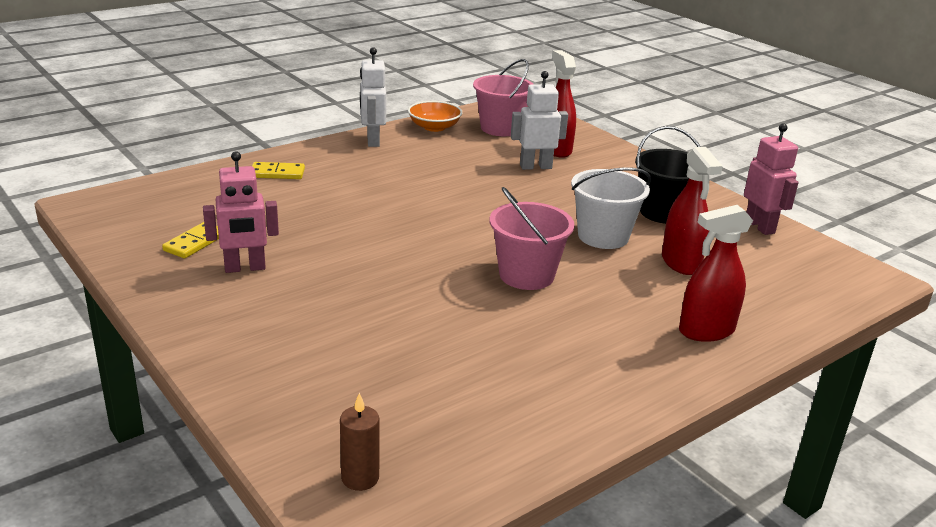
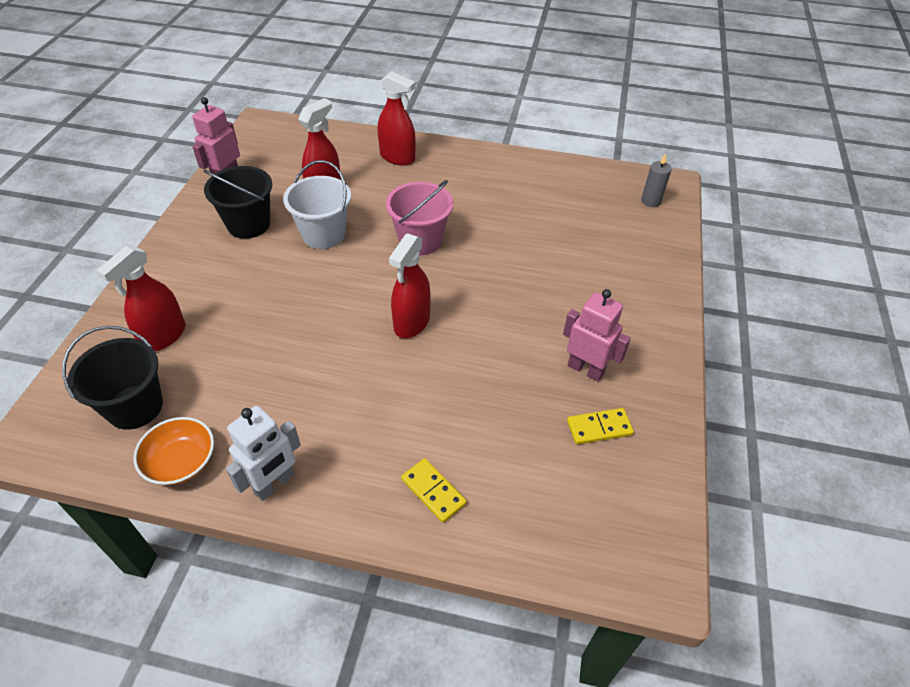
camera: 130 degrees left, 20 degrees up
(360, 478) = (651, 201): brown candle -> grey candle
(426, 226) = (411, 323): none -> red spray bottle
(500, 128) = (135, 407): pink bucket -> black bucket
(535, 167) = (223, 327): white robot -> none

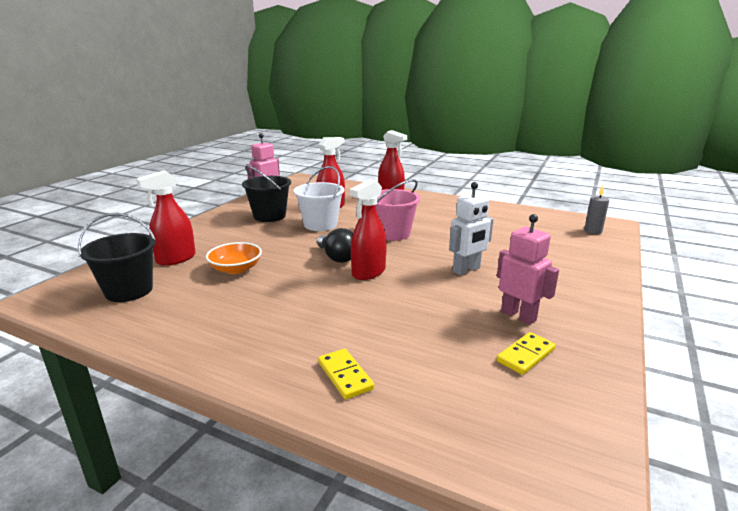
camera: 15 degrees right, 25 degrees down
(181, 462) = (140, 325): orange bowl -> orange bowl (236, 269)
(274, 483) = (205, 349): white robot -> white robot (466, 270)
(366, 300) = (337, 257): none -> black light bulb
(599, 428) = (525, 355): yellow domino -> yellow domino turned 45 degrees counterclockwise

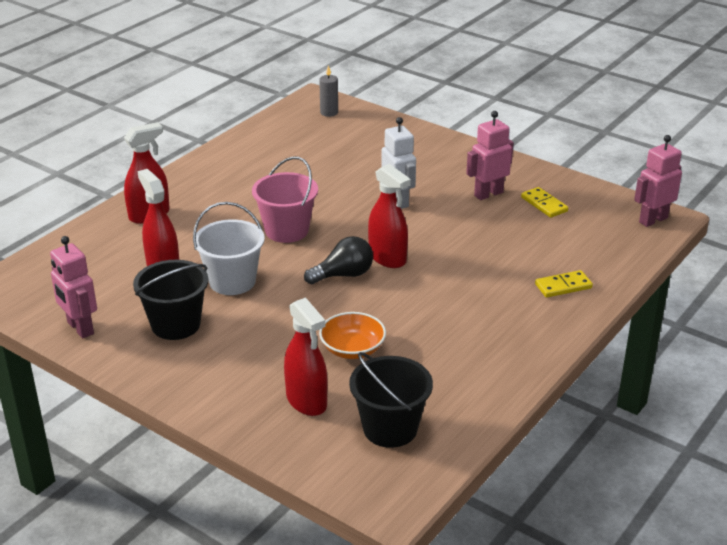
camera: 80 degrees left, 10 degrees up
(562, 470) = (653, 220): none -> pink robot

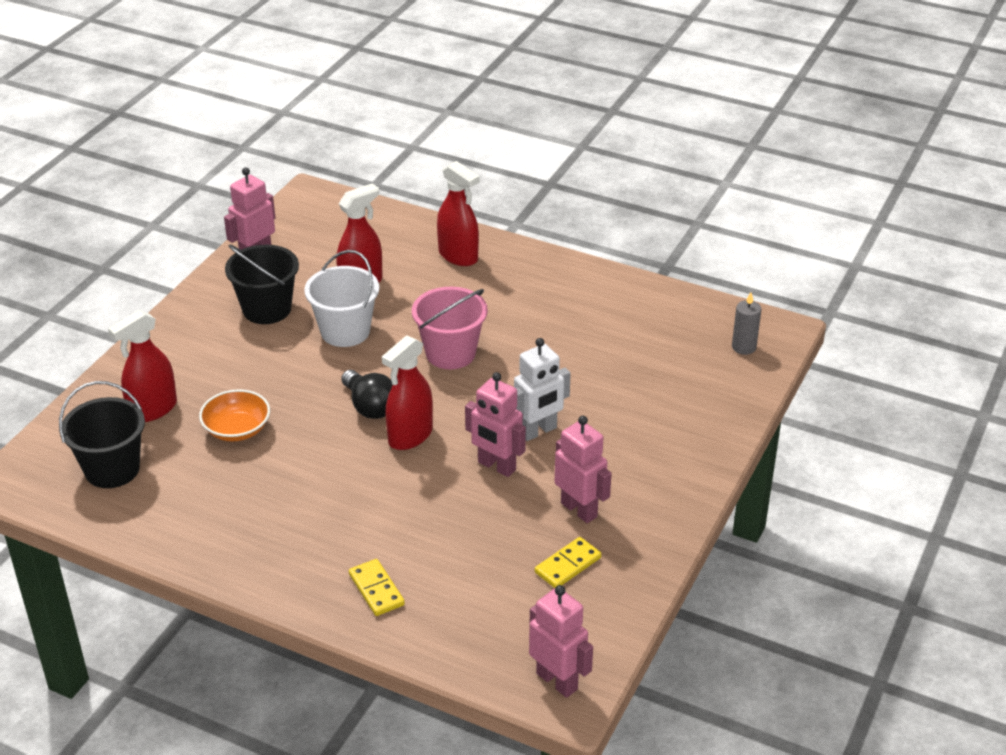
camera: 80 degrees right, 5 degrees up
(434, 222) = (496, 466): none -> pink robot

